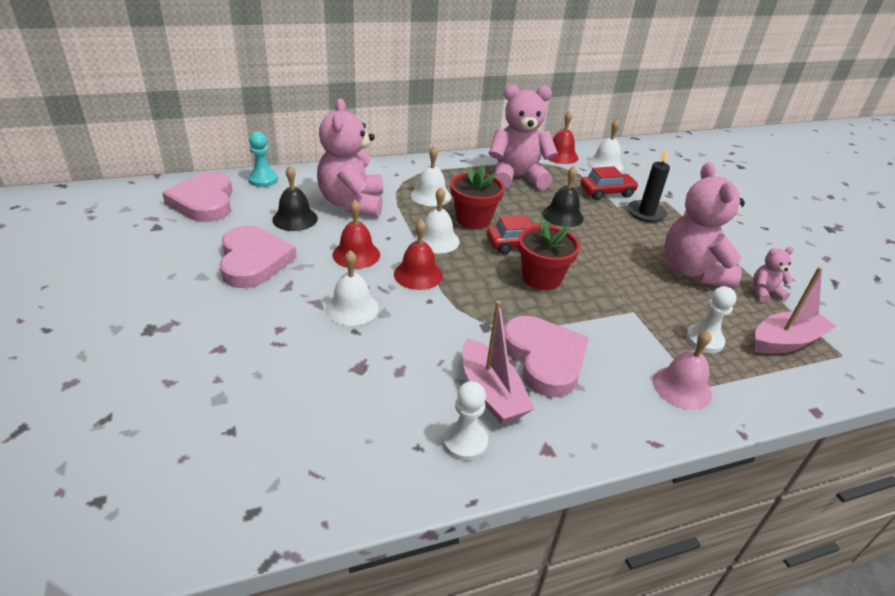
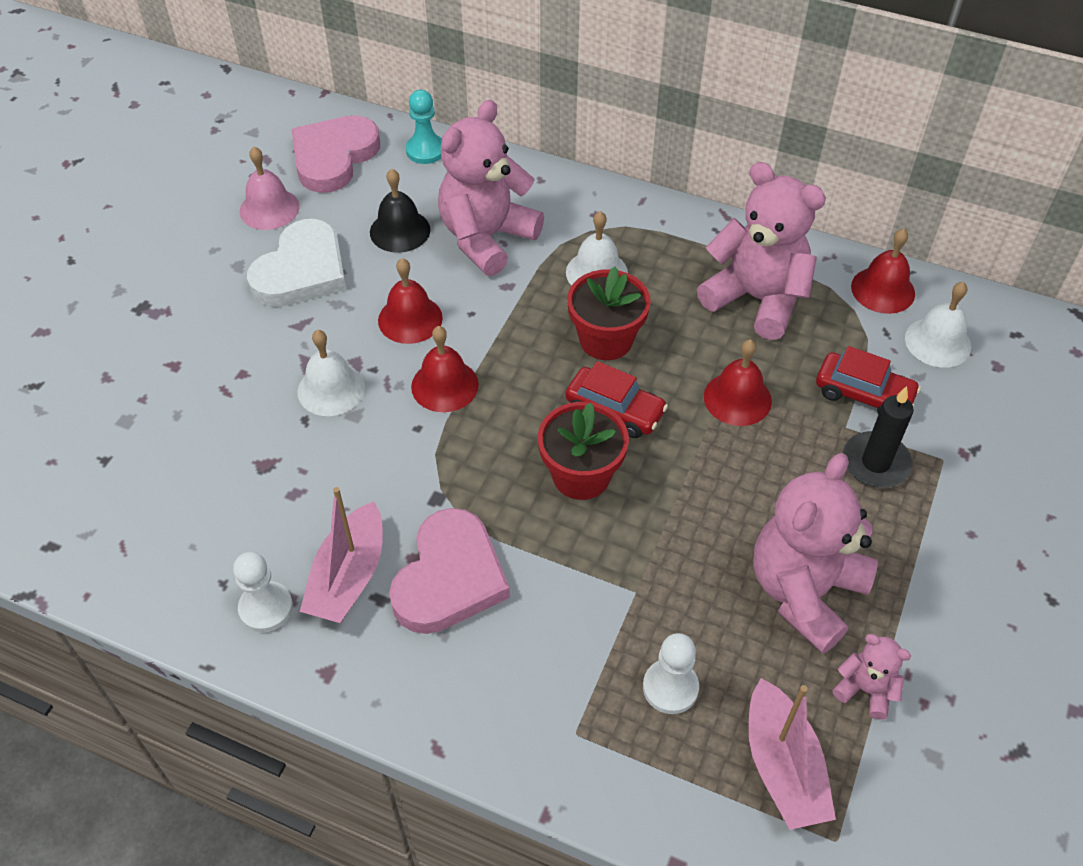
camera: 45 degrees right, 15 degrees up
(253, 261) = (302, 271): pink heart -> white heart
(437, 240) = (522, 348): white bell -> none
(562, 216) = (737, 398): black bell -> red bell
(682, 387) = (554, 718): pink bell -> pink bell (269, 209)
(786, 341) = (782, 767): pink boat -> pink boat turned 60 degrees clockwise

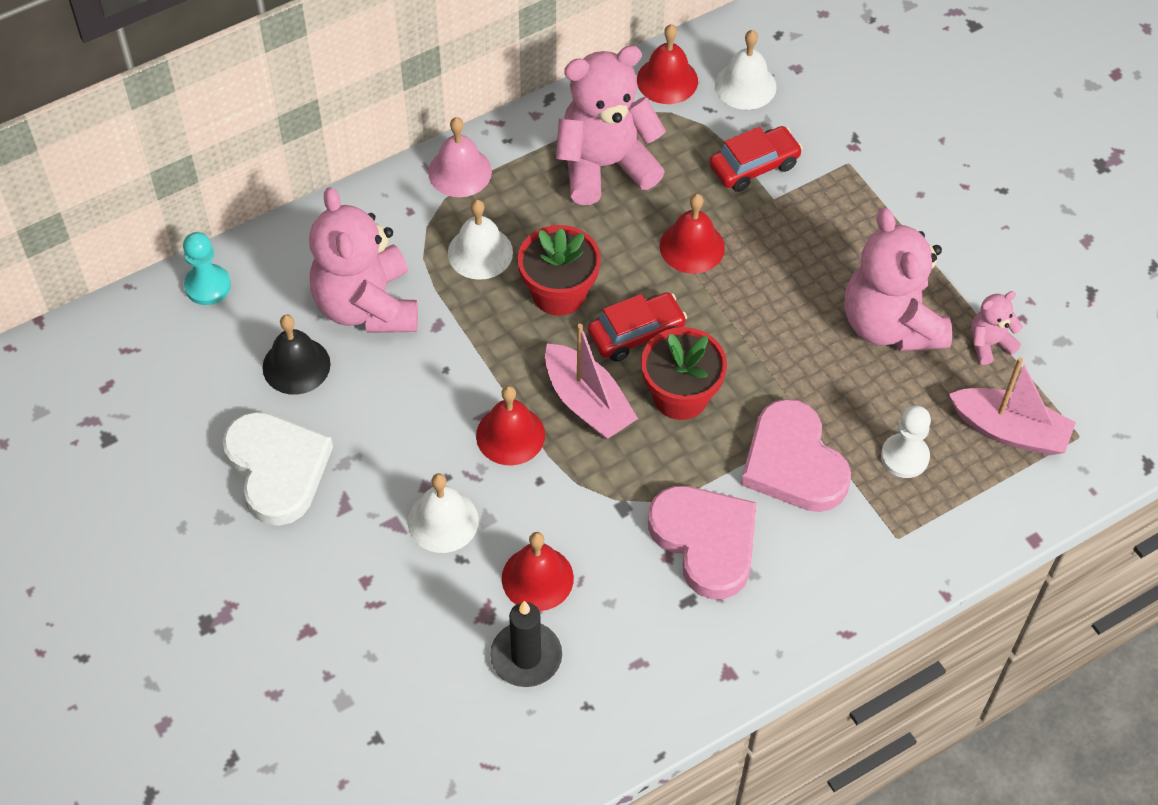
camera: 55 degrees left, 5 degrees up
(266, 608) = (636, 686): white pawn -> none
(269, 209) = (168, 453): pink bell -> pink bell (460, 171)
(333, 157) = (145, 363): pink heart -> pink heart (793, 463)
(348, 577) = (651, 611): pink boat -> pink boat (587, 403)
(410, 319) = (413, 418): red bell -> red bell (537, 578)
(875, 463) = (819, 204): black candle -> black candle (526, 656)

